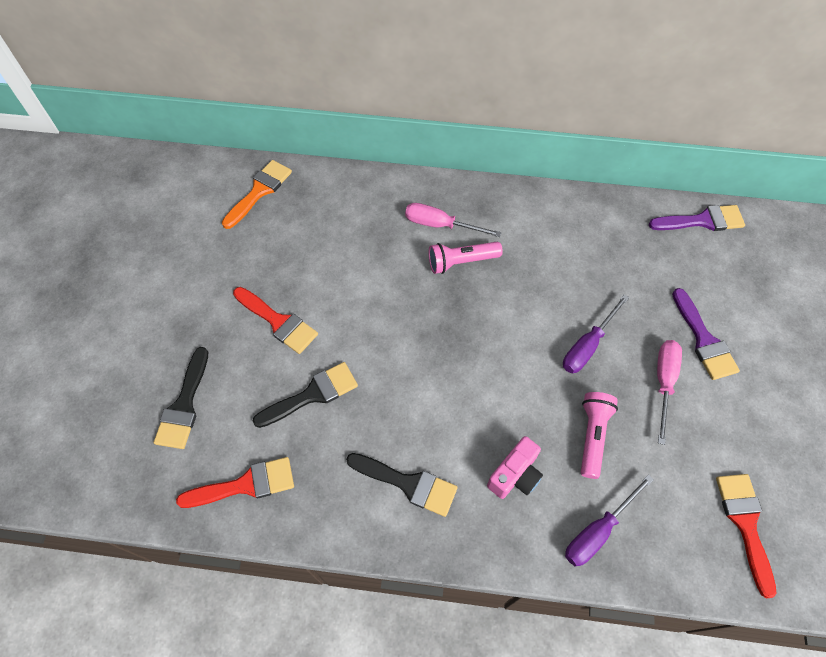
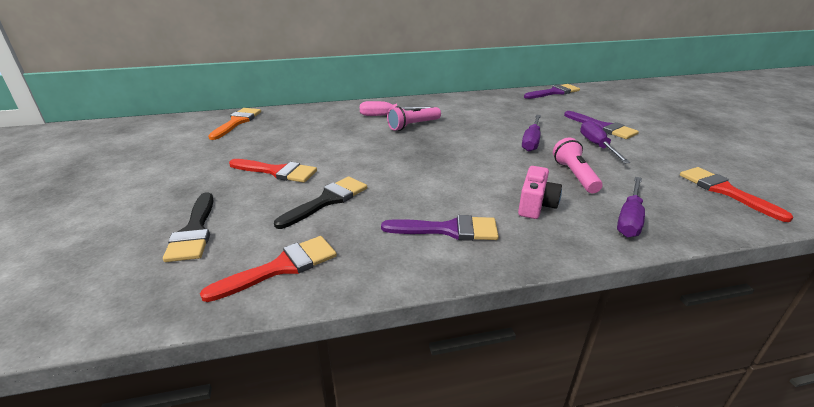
camera: 20 degrees left, 30 degrees down
(408, 483) = (448, 230): black brush -> purple brush
(663, 382) = (597, 146): pink screwdriver -> purple screwdriver

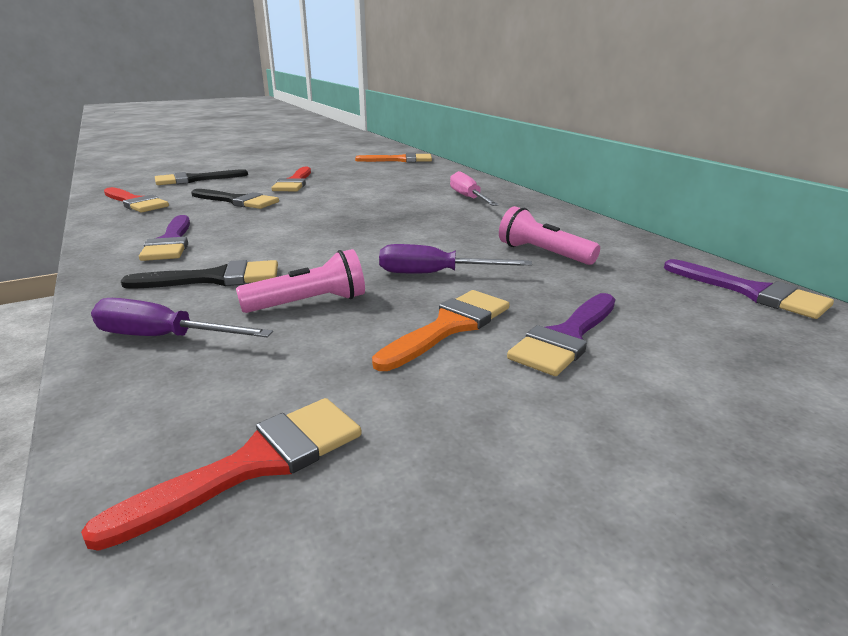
camera: 75 degrees right, 5 degrees down
(413, 126) = (443, 211): pink flashlight -> pink flashlight (543, 253)
(536, 205) = (215, 278): pink camera -> black brush
(597, 146) = (449, 326): purple screwdriver -> orange brush

